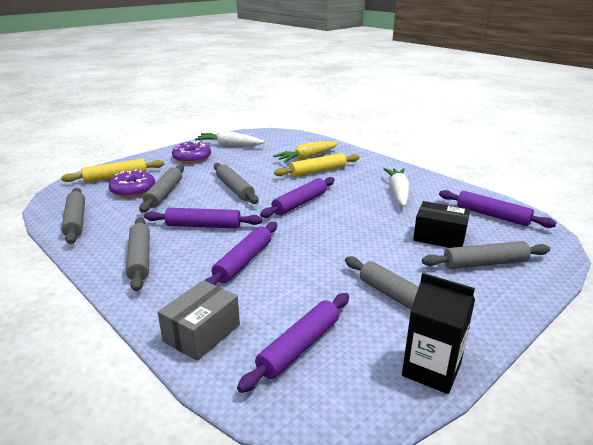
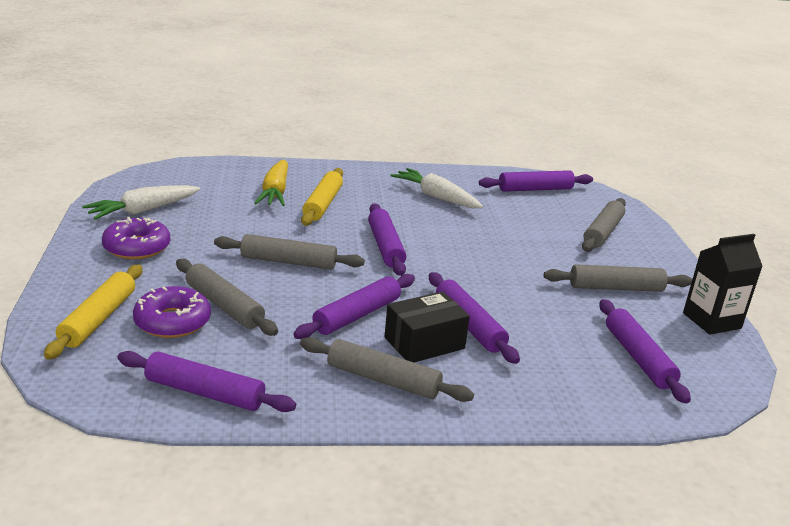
camera: 55 degrees left, 0 degrees up
(75, 221) = (205, 393): grey rolling pin -> purple rolling pin
(202, 333) = (573, 395): grey box -> none
(439, 237) = (542, 225): black box -> black box (424, 343)

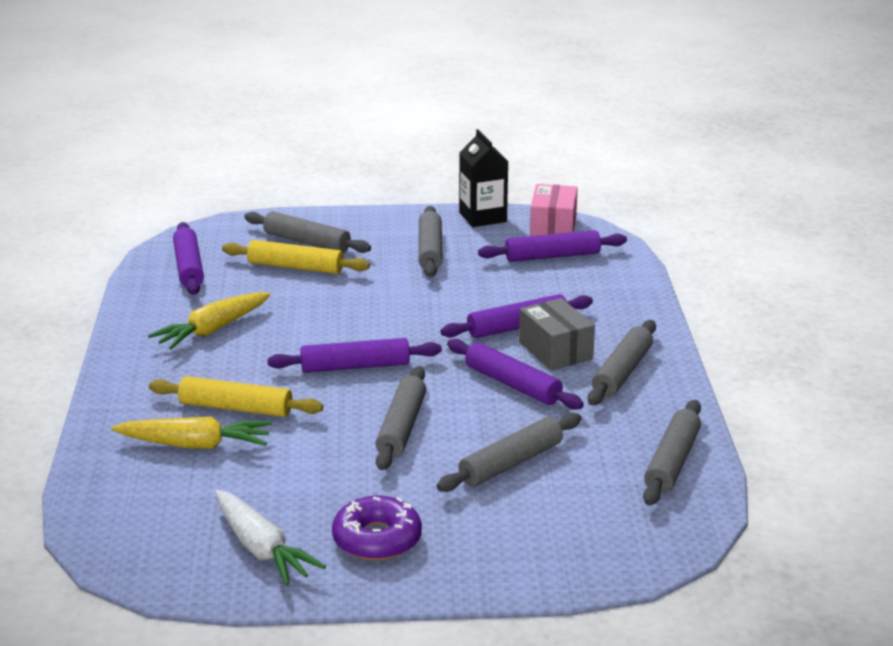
camera: 85 degrees left, 0 degrees up
(98, 319) = (558, 543): yellow rolling pin -> yellow rolling pin (295, 267)
(172, 322) = (552, 493): purple donut -> none
(205, 393) = (672, 462): purple rolling pin -> grey rolling pin
(424, 343) = (555, 350): black box -> grey box
(436, 197) = (212, 330): white carrot -> yellow carrot
(716, 364) = (553, 226): none -> pink box

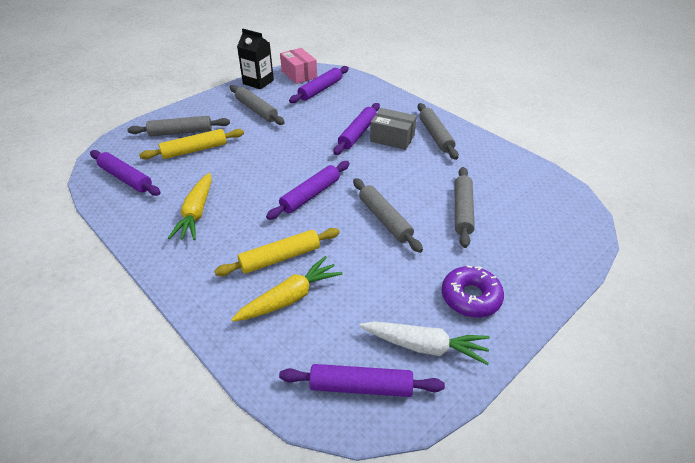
camera: 40 degrees left, 15 degrees up
(512, 384) = (400, 166): purple rolling pin -> purple rolling pin (361, 386)
(672, 462) = (521, 171): grey rolling pin -> none

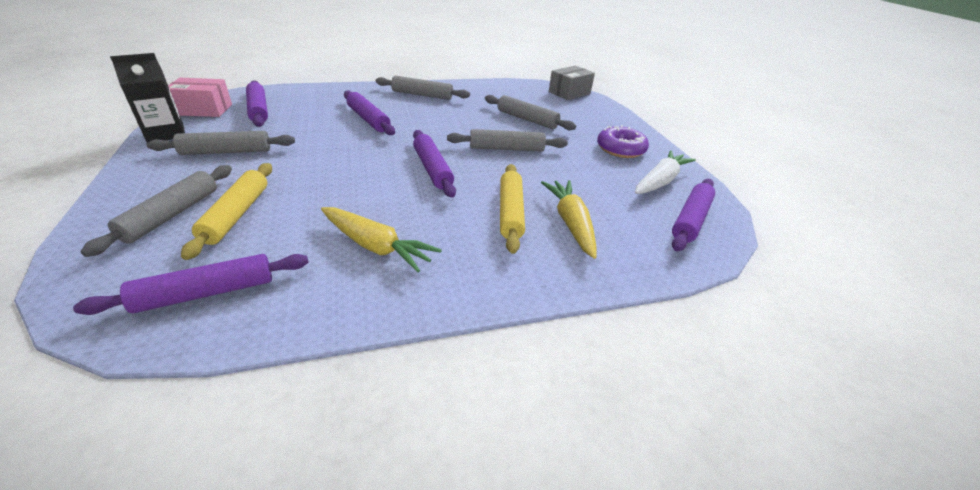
camera: 65 degrees left, 5 degrees down
(392, 138) = (399, 109): grey box -> grey box (569, 93)

